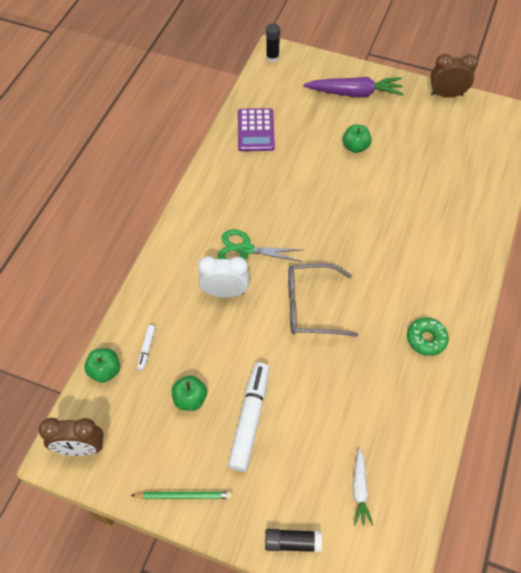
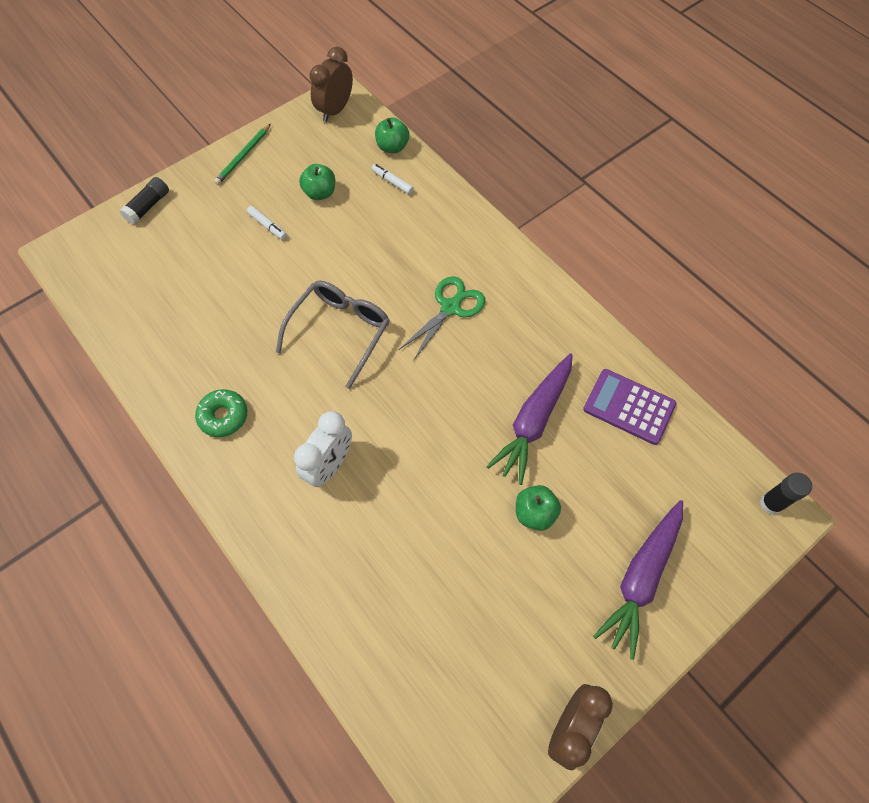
camera: 120 degrees right, 5 degrees up
(225, 292) = (410, 266): white clock -> white clock (329, 465)
(249, 419) = (267, 225): white marker -> white marker, size x0.46
(299, 170) = (533, 421): none -> purple carrot
(359, 490) = (142, 272): white carrot -> none

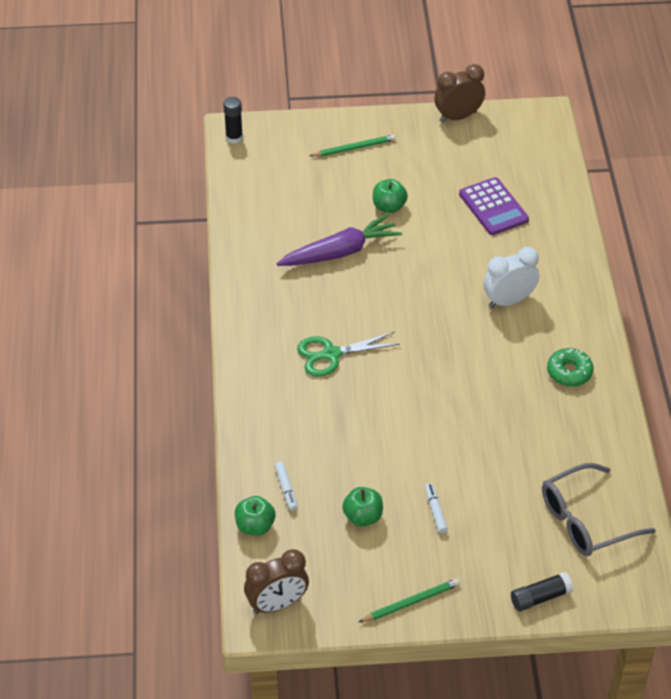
camera: 145 degrees left, 15 degrees down
(340, 331) = (435, 384): grey glasses -> grey glasses (585, 520)
(629, 407) = (265, 226): purple calculator -> purple calculator (493, 207)
(641, 578) = (354, 148): purple carrot -> green pencil

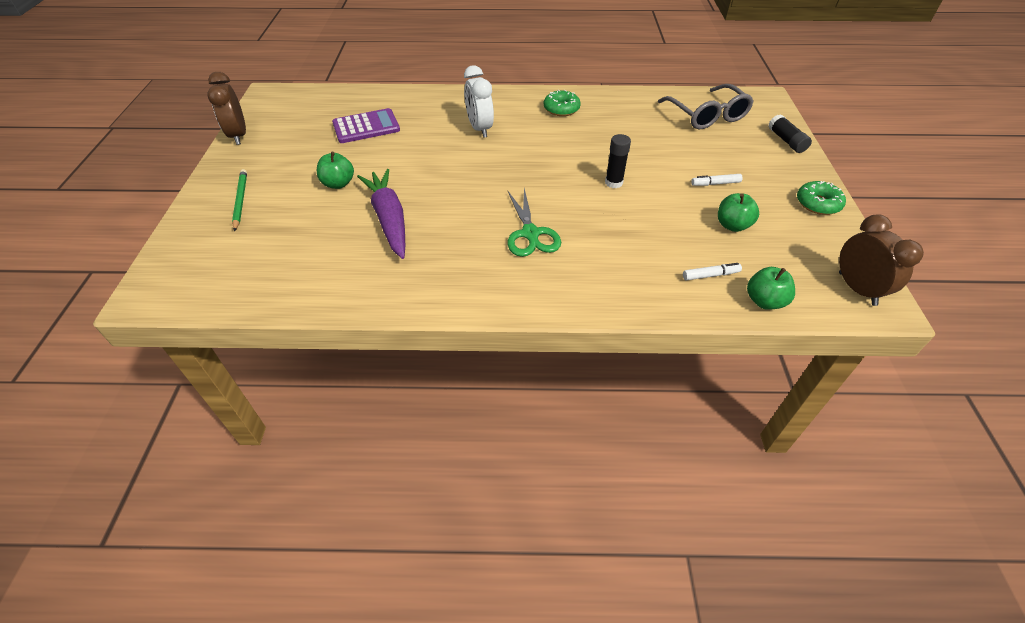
camera: 85 degrees left, 0 degrees up
(234, 137) = (160, 295): black glue stick -> black glue stick (613, 183)
(411, 602) = (818, 204): green pencil -> green donut

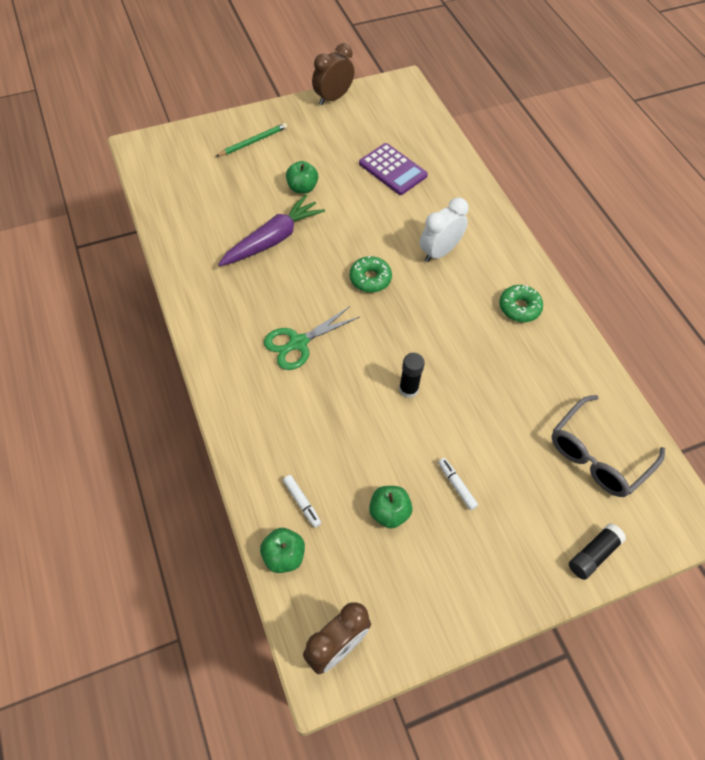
camera: 65 degrees right, 10 degrees up
(818, 204) = (472, 600): green donut -> green donut (370, 279)

